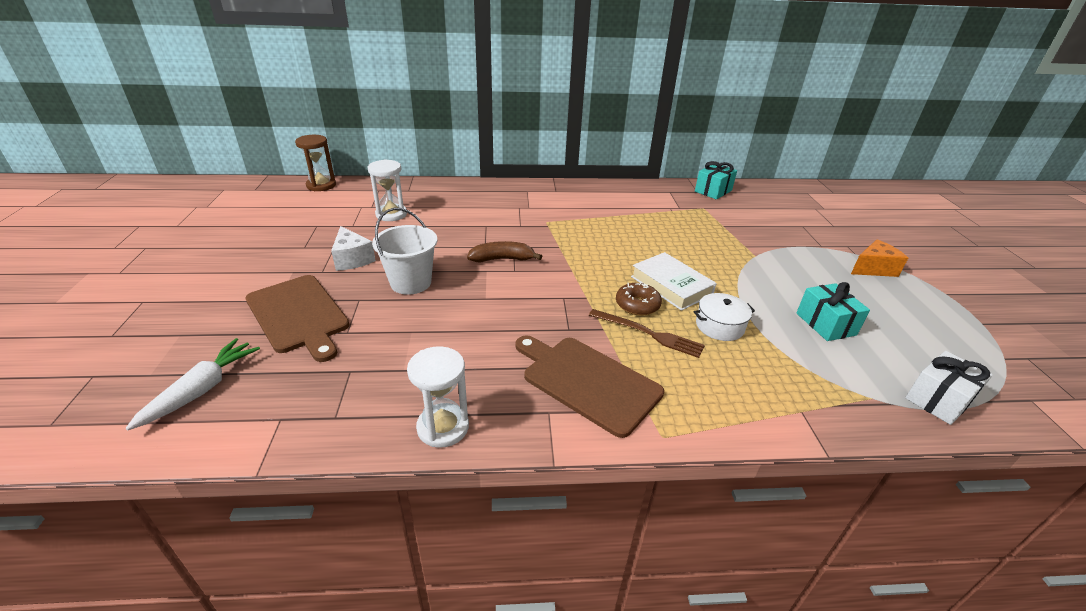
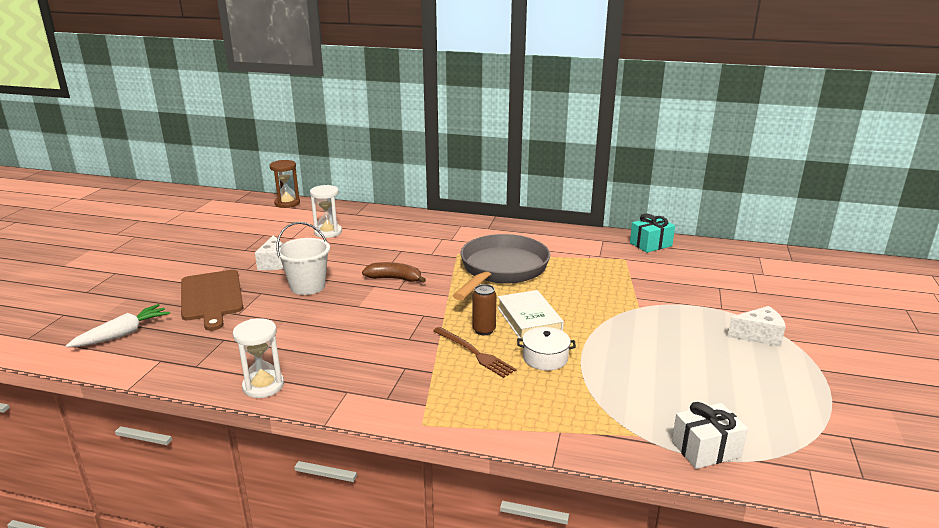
camera: 20 degrees right, 10 degrees down
(587, 381) = (393, 377): brown cutting board -> none
(602, 234) = (501, 270): none -> grey pan
(637, 305) = (484, 330): brown donut -> brown can
(825, 324) = (653, 373): turquoise gift -> none
(873, 269) = (758, 336): orange cheese -> white cheese

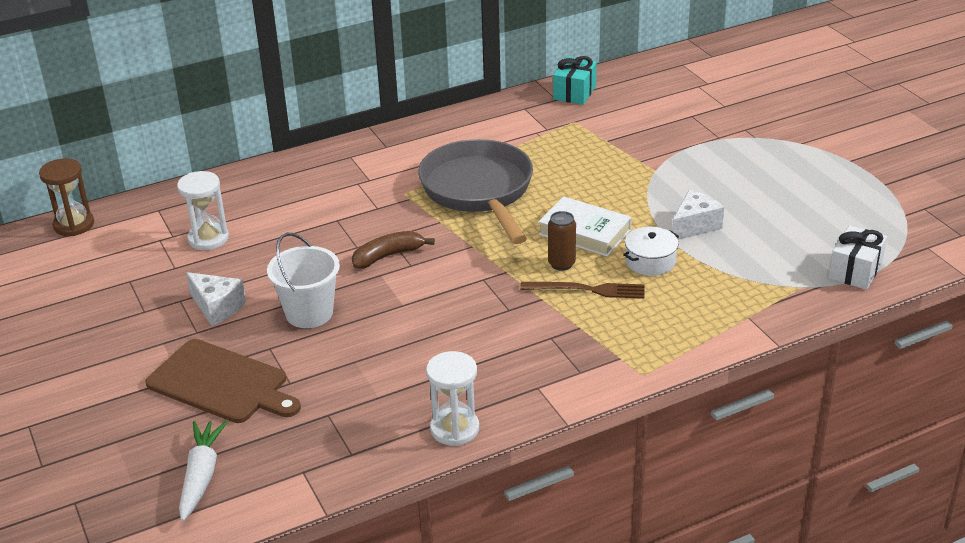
camera: 40 degrees left, 10 degrees up
(758, 336) = (776, 151): white cheese -> white cheese (694, 226)

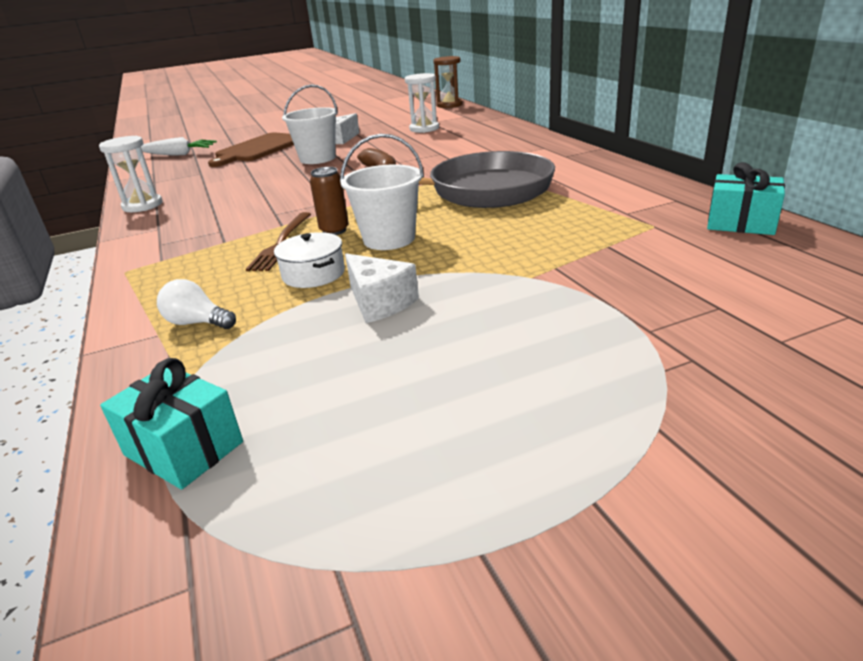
camera: 95 degrees right, 5 degrees down
(584, 232) = (389, 239): white book -> white bucket
(730, 302) = (197, 323): none -> white light bulb
(855, 271) = (184, 448): white gift -> turquoise gift

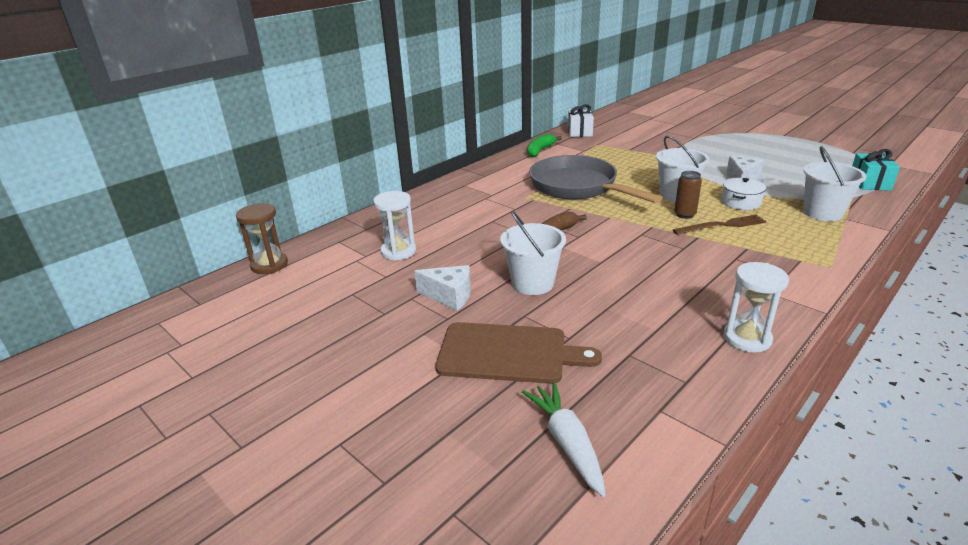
camera: 115 degrees left, 0 degrees up
(197, 323) = (822, 213): white light bulb -> white bucket
(643, 187) = (540, 151): none -> green banana
(741, 223) = (579, 132): turquoise gift -> white gift

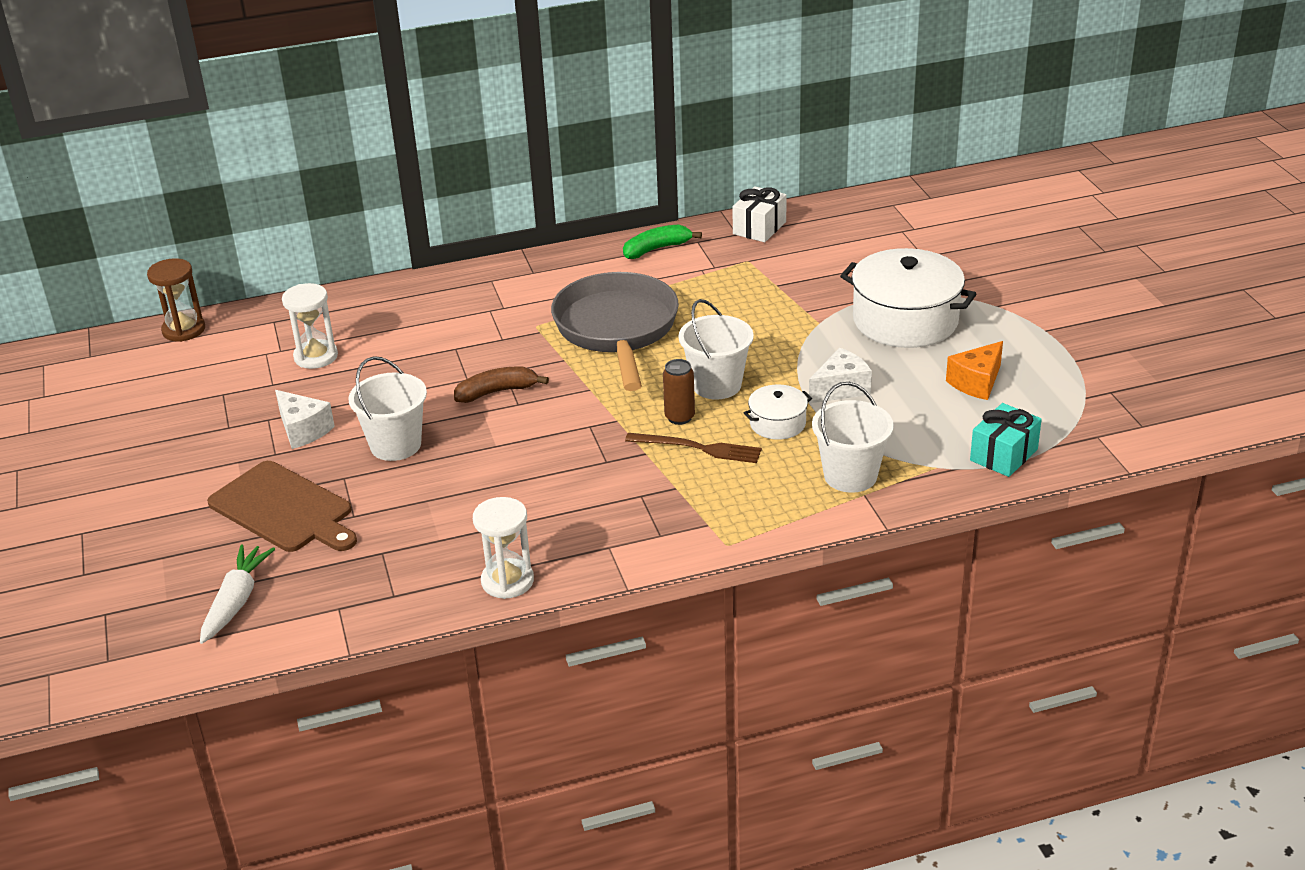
camera: 30 degrees right, 5 degrees up
(716, 147) = (905, 320): none -> white pot
(797, 160) = (976, 382): none -> orange cheese

